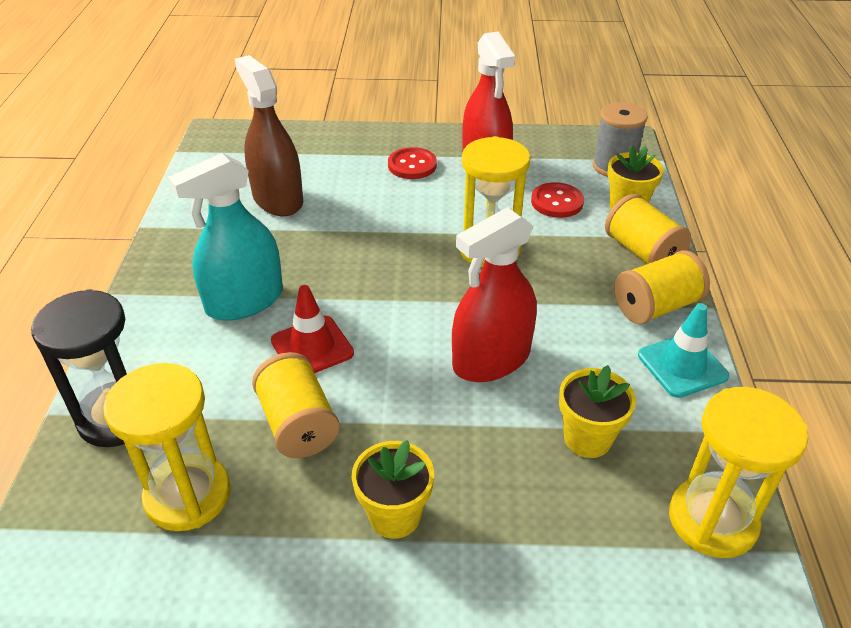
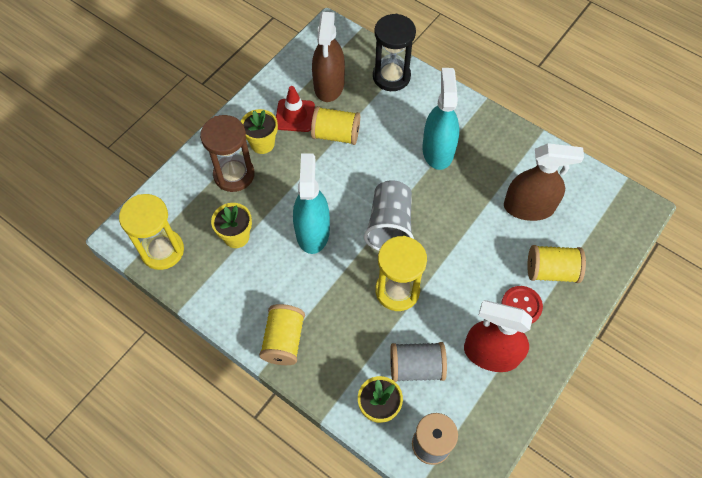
camera: 125 degrees right, 20 degrees up
(188, 495) = (329, 85): yellow hourglass -> brown spray bottle
(312, 347) = (381, 162): red traffic cone -> red traffic cone (294, 115)
(409, 292) = (389, 225): none -> grey cup
(491, 359) = (312, 231): red spray bottle -> turquoise spray bottle
(491, 516) = (234, 174): none -> brown hourglass
(557, 202) = (416, 367): red button -> grey spool
(642, 252) = (331, 376): yellow spool -> yellow spool (551, 271)
(682, 366) = (238, 315): turquoise traffic cone -> none

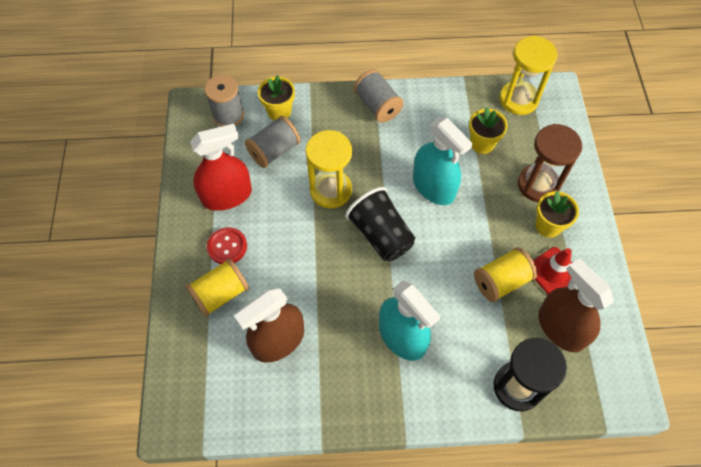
camera: 140 degrees right, 0 degrees up
(284, 340) = (377, 106): yellow spool -> grey spool
(389, 225) = (381, 235): grey cup -> black cup

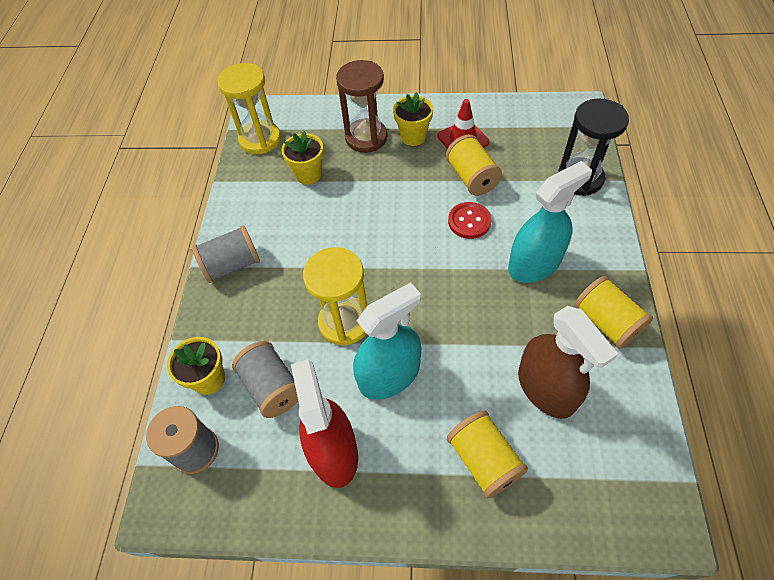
camera: 80 degrees left, 5 degrees down
(227, 246) = (414, 451): red button -> red button (469, 221)
(344, 396) = (606, 322): none -> yellow spool
(381, 235) = (411, 274): black cup -> none
(433, 187) = (355, 221): turquoise spray bottle -> turquoise spray bottle (389, 375)
(561, 328) = (520, 142): brown spray bottle -> none

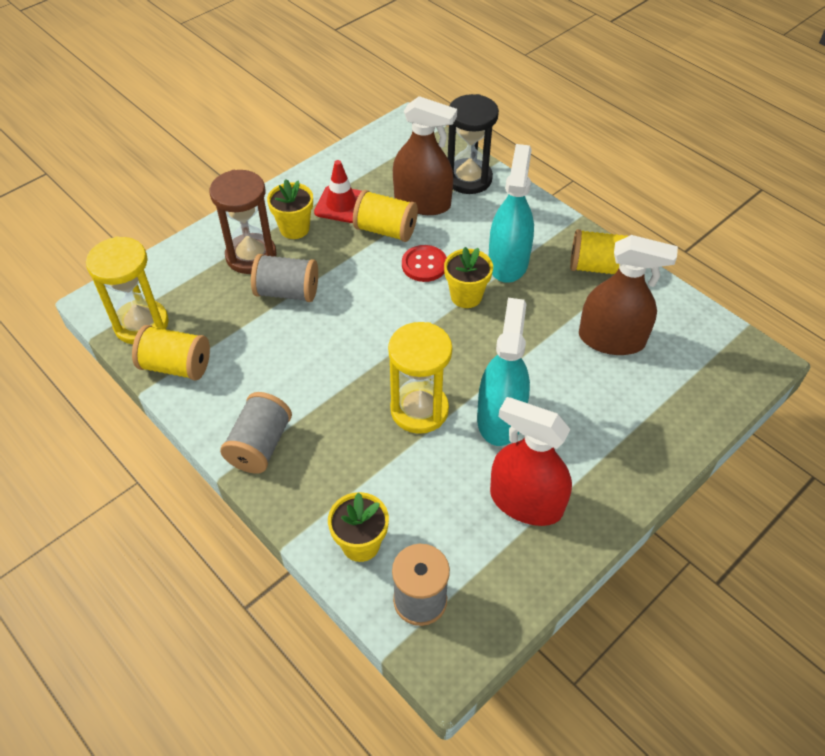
camera: 50 degrees left, 5 degrees down
(272, 387) = (422, 502): grey spool -> grey spool (287, 292)
(308, 174) = (235, 322): yellow flower pot -> yellow flower pot (466, 296)
(484, 460) = (627, 416): yellow spool -> yellow spool (176, 366)
(522, 174) = (422, 202): none -> brown spray bottle

